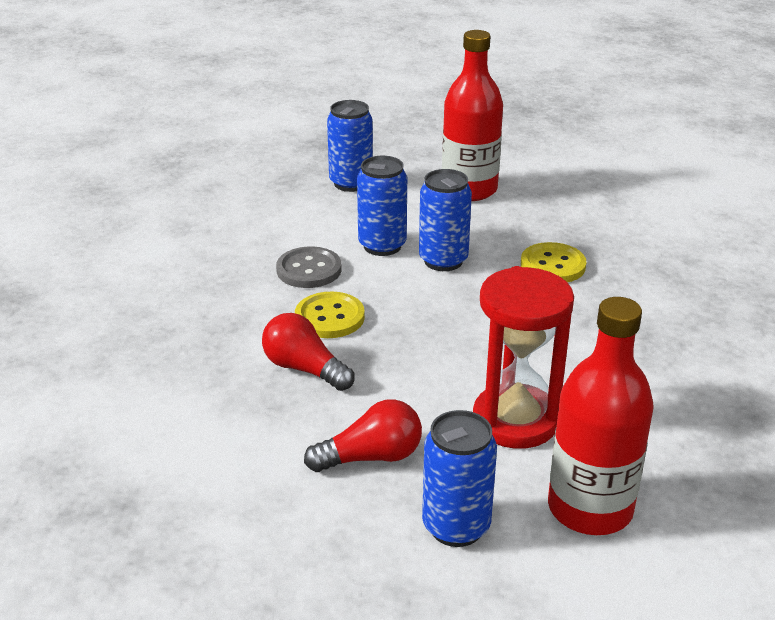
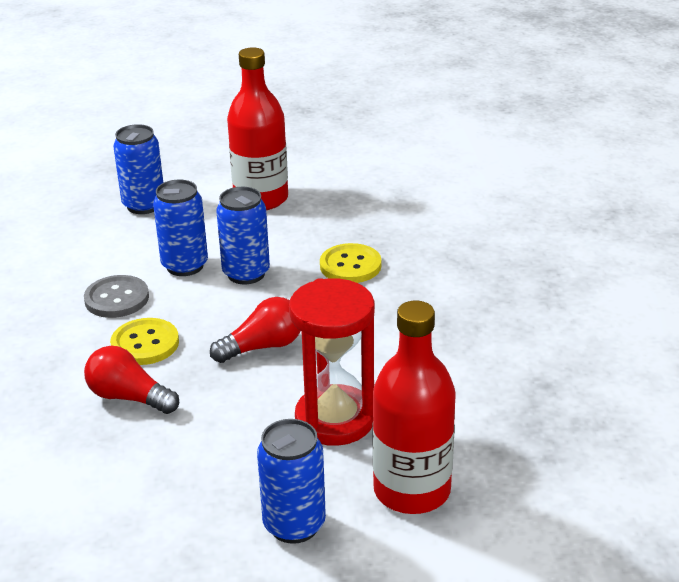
camera: 10 degrees left, 0 degrees up
(371, 457) = (206, 473): red light bulb -> red light bulb (263, 347)

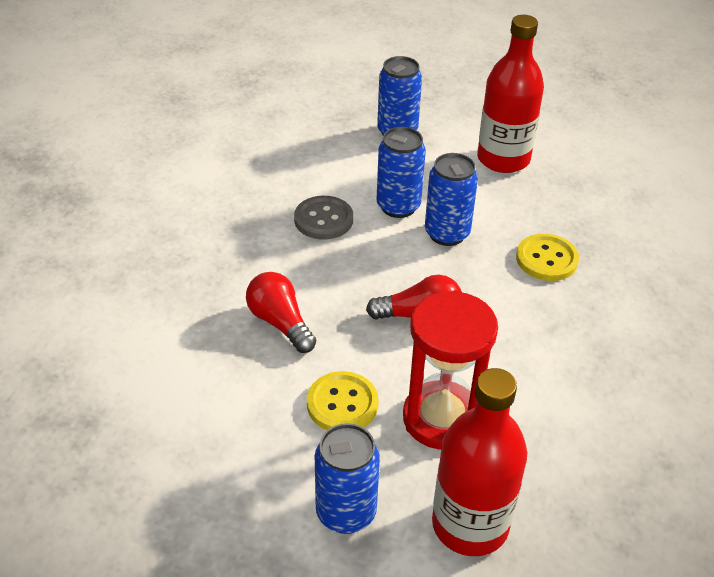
camera: 25 degrees right, 10 degrees up
(145, 344) = (322, 274): yellow button -> yellow button (342, 404)

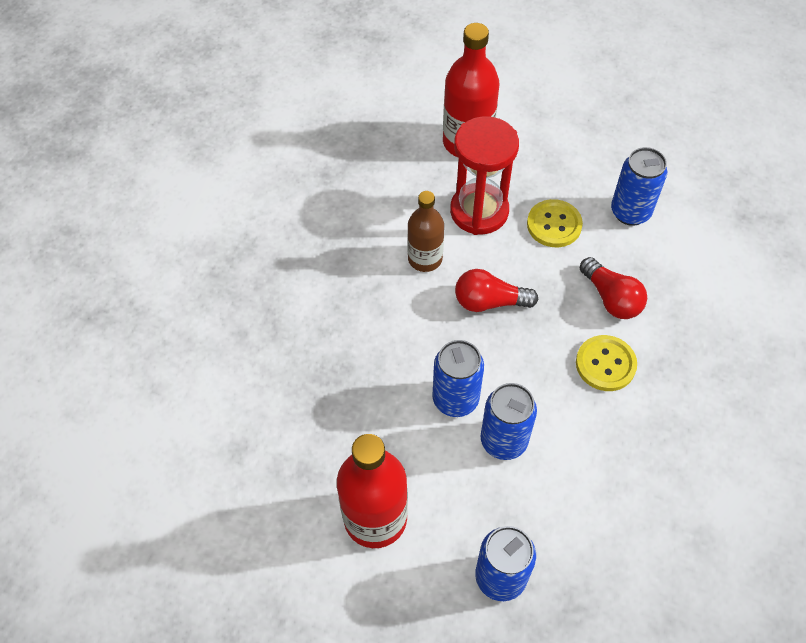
camera: 175 degrees left, 15 degrees up
(323, 219) = (583, 423): grey button -> none
(346, 512) = (548, 151): blue can -> blue can (630, 212)
(502, 359) = (425, 259): none -> brown bottle
(546, 259) = (362, 362): yellow button -> yellow button (605, 364)

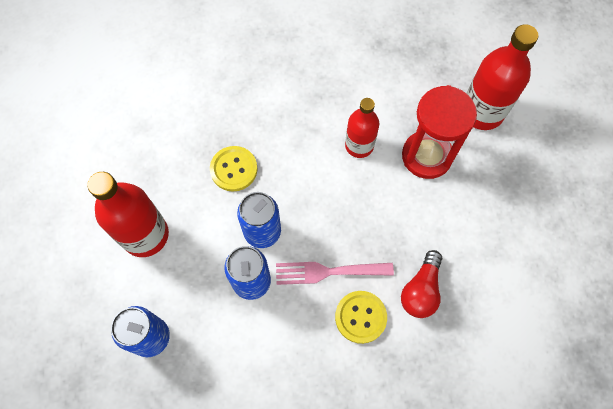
camera: 55 degrees right, 10 degrees up
(425, 259) = (359, 145): brown bottle -> red bottle
(489, 302) = (355, 208): red light bulb -> none
(540, 365) = (328, 272): none -> pink fork
(554, 225) = (455, 213): yellow button -> yellow button (234, 169)
(630, 212) = (512, 261): blue can -> none

